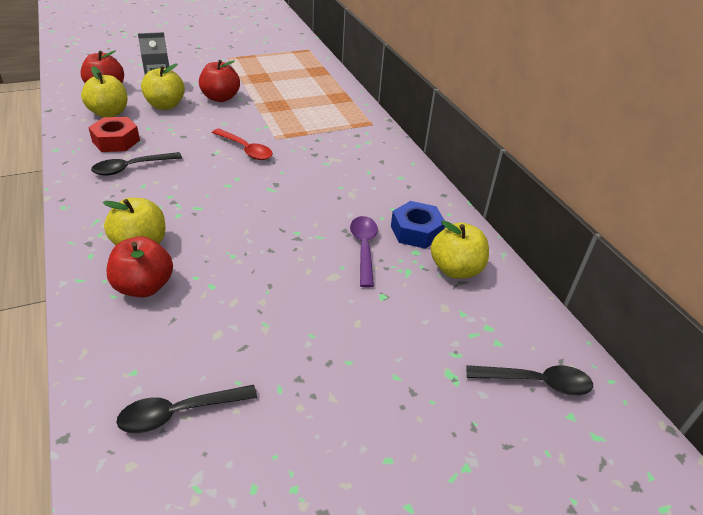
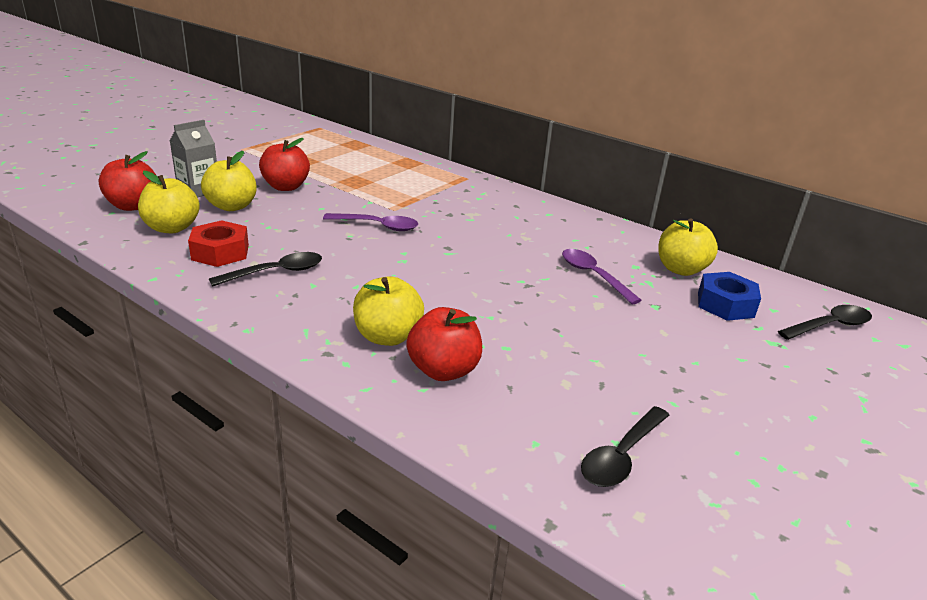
camera: 30 degrees left, 10 degrees down
(131, 168) = (276, 272): black spoon -> black spoon turned 150 degrees counterclockwise
(246, 149) = (378, 226): red spoon -> purple spoon
(416, 231) = (616, 251): blue nut -> blue nut (725, 304)

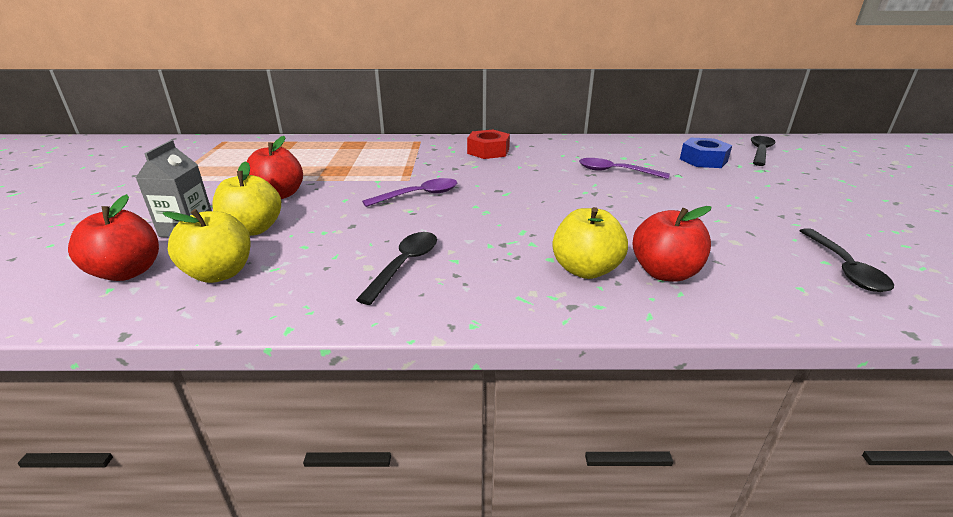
camera: 35 degrees left, 0 degrees up
(220, 252) = (317, 272): red nut -> red nut (488, 151)
(680, 269) = (647, 150): yellow apple -> none

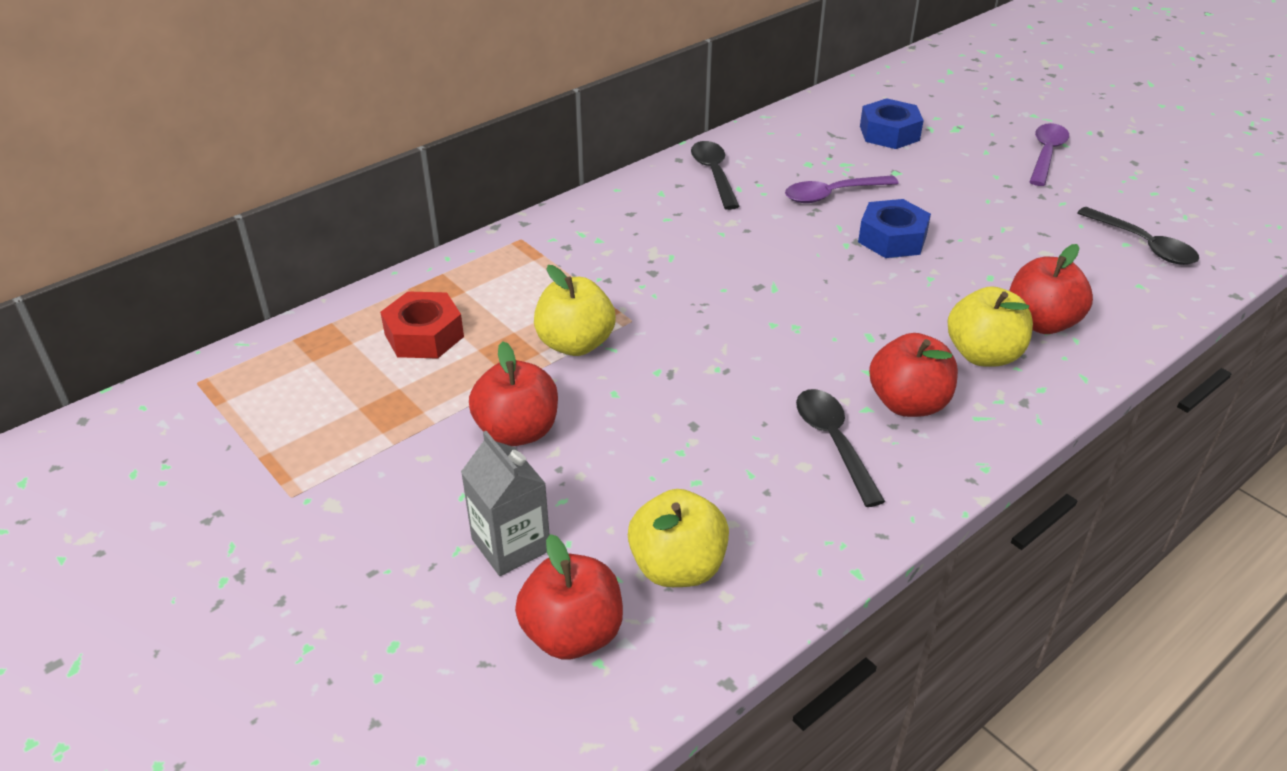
camera: 40 degrees left, 10 degrees up
(253, 229) = (594, 496): yellow apple -> yellow apple (575, 344)
(419, 195) = (688, 340): purple spoon -> purple spoon (1046, 154)
(485, 269) = (908, 403): none -> red apple
(488, 151) = (644, 220): red nut -> red nut (424, 335)
(621, 199) = (892, 239): none -> blue nut
(760, 152) = (922, 93): black spoon -> black spoon (714, 174)

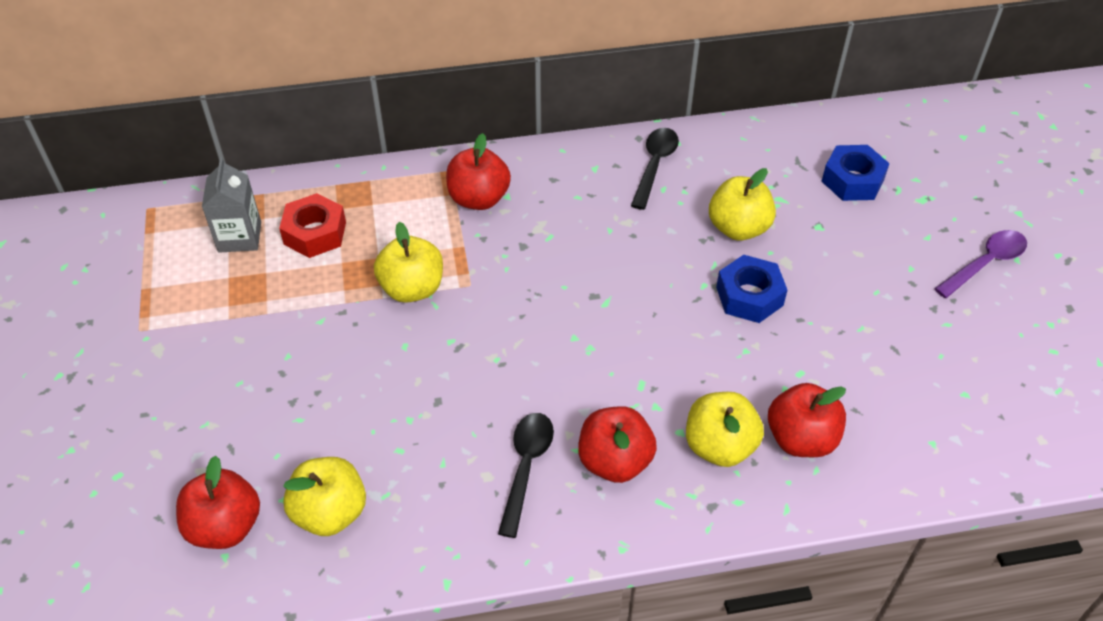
camera: 30 degrees right, 10 degrees up
(511, 545) = (240, 438): grey carton -> grey carton (239, 237)
(517, 431) = (314, 347): red apple -> red apple (478, 198)
(832, 195) = (738, 228): purple spoon -> yellow apple
(1143, 245) = (981, 403): black spoon -> none

